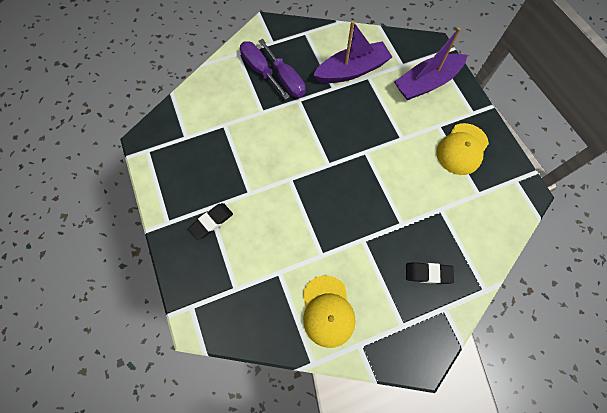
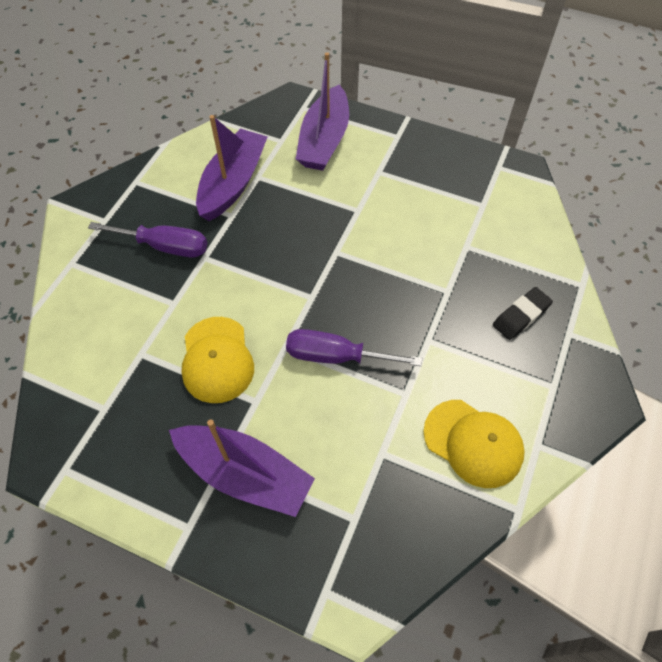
camera: 45 degrees left, 10 degrees down
(211, 222) = (245, 474): black eraser -> purple boat
(260, 70) = (121, 260): purple screwdriver -> purple screwdriver (335, 356)
(462, 149) = (424, 176): yellow cap -> yellow cap (217, 359)

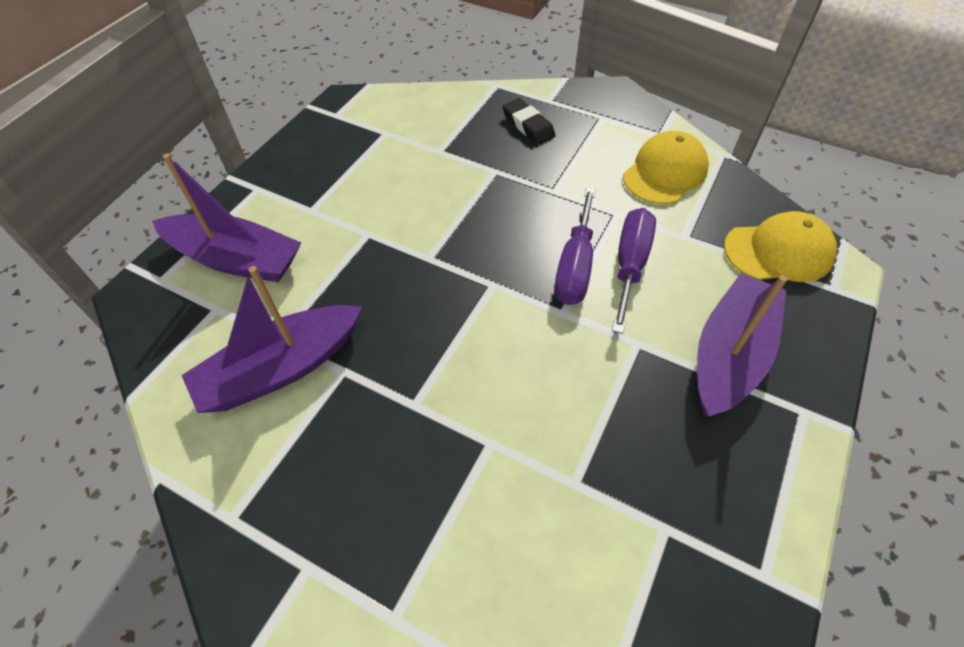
camera: 85 degrees left, 5 degrees down
(165, 246) = (385, 460): purple screwdriver -> purple screwdriver (630, 265)
(217, 359) = (582, 385): yellow cap -> yellow cap (778, 251)
(233, 183) = (281, 369): purple boat -> purple boat turned 60 degrees counterclockwise

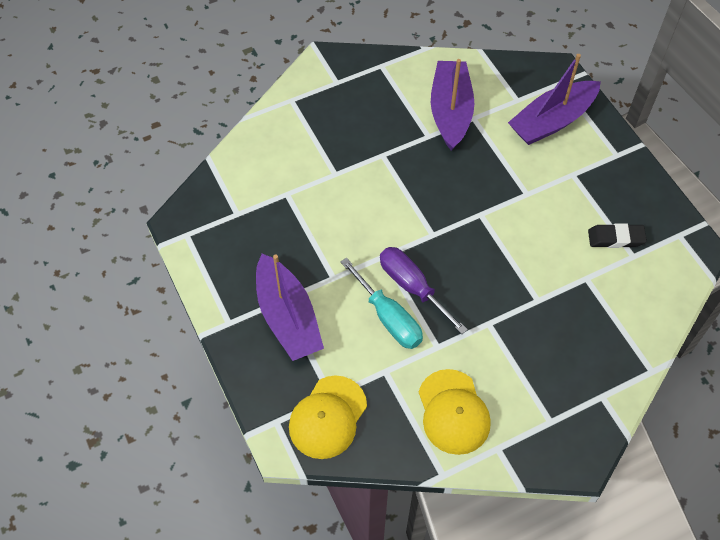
camera: 125 degrees right, 5 degrees up
(528, 125) = (577, 357): black eraser -> black eraser (615, 238)
(630, 265) = (389, 318): purple screwdriver -> turquoise screwdriver

